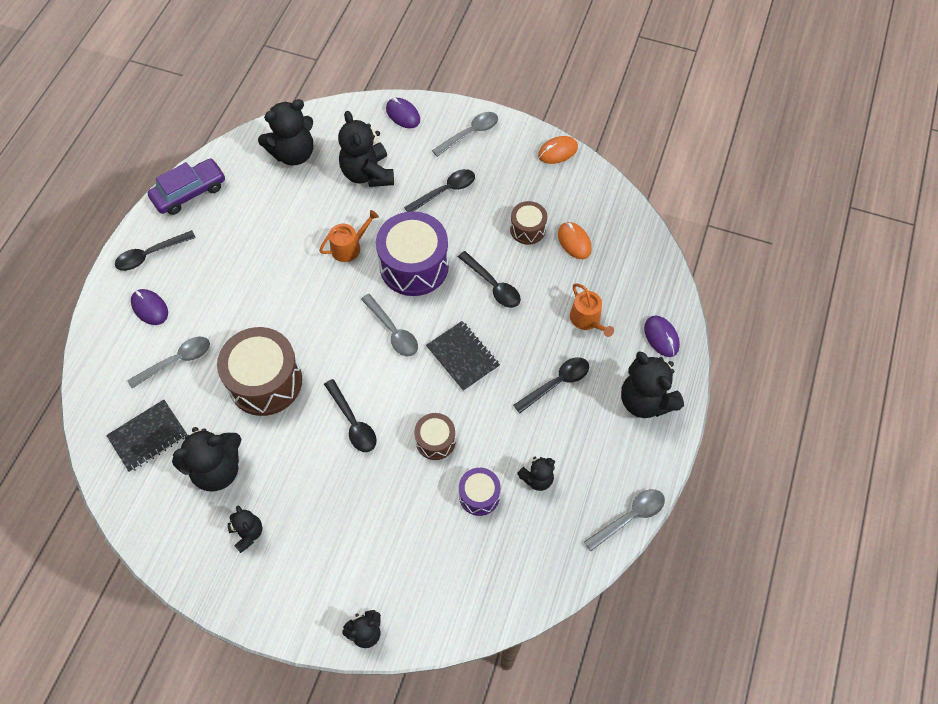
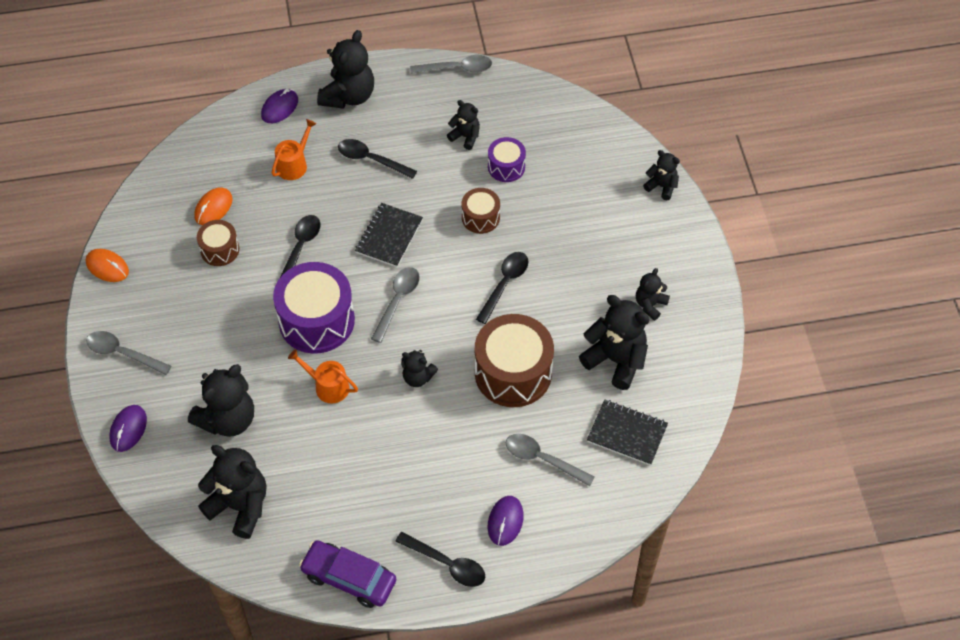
camera: 120 degrees left, 5 degrees down
(312, 311) = (418, 377): none -> black teddy bear
(445, 191) = (212, 339): black spoon -> none
(629, 517) = (457, 68): grey spoon -> grey spoon turned 150 degrees clockwise

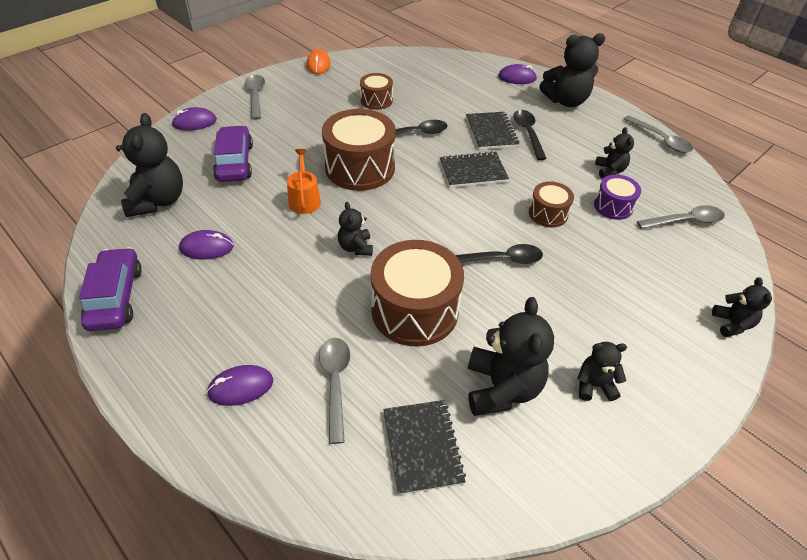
camera: 55 degrees right, 10 degrees down
(213, 208) = (407, 84): orange mouse -> none
(228, 419) = (235, 162): black teddy bear -> purple car
(294, 164) = (480, 102): orange watering can -> none
(316, 320) = (360, 168): purple drum -> brown drum
(336, 489) = (207, 247): none -> purple mouse
(346, 186) = (491, 132): none -> black notebook
(397, 301) = (418, 202): grey spoon -> grey spoon (685, 221)
(447, 564) = (165, 362): black spoon -> none

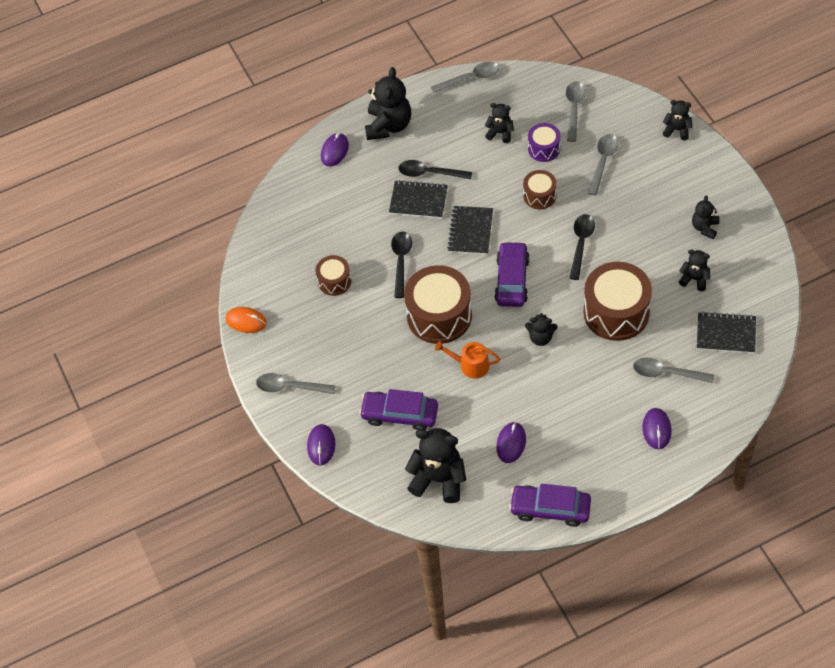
camera: 65 degrees left, 10 degrees up
(425, 211) = (512, 280): none -> purple car
(501, 388) = (694, 279): black teddy bear -> black teddy bear, size x0.55
(629, 259) = (603, 162): none -> grey spoon

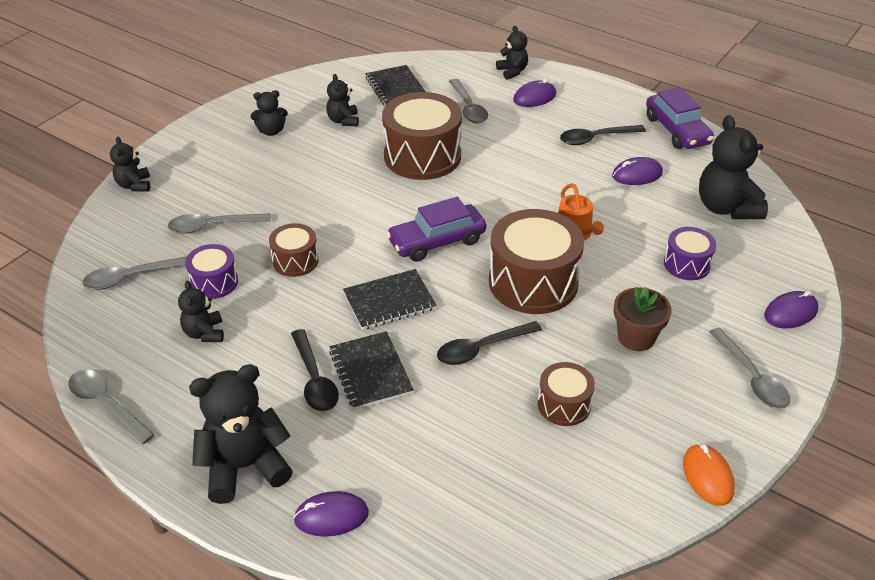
camera: 125 degrees left, 15 degrees down
(358, 346) = (636, 337): none -> brown flower pot
(400, 414) = (687, 264): purple car -> purple drum
(541, 337) = (496, 195): black teddy bear -> black teddy bear (512, 71)
(581, 244) = (348, 206): black spoon -> black spoon (596, 138)

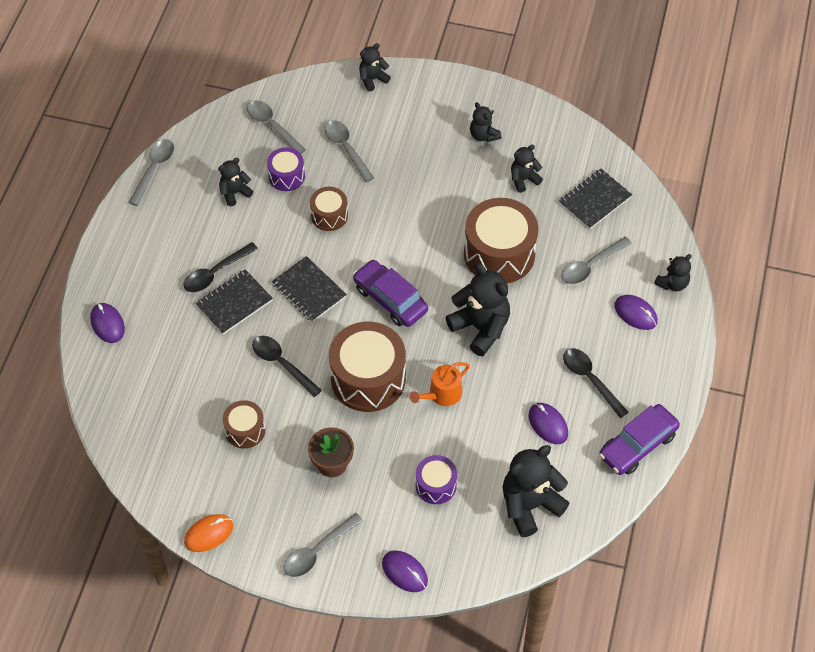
camera: 70 degrees right, 15 degrees up
(245, 467) = (130, 264): black teddy bear -> black teddy bear (480, 328)

